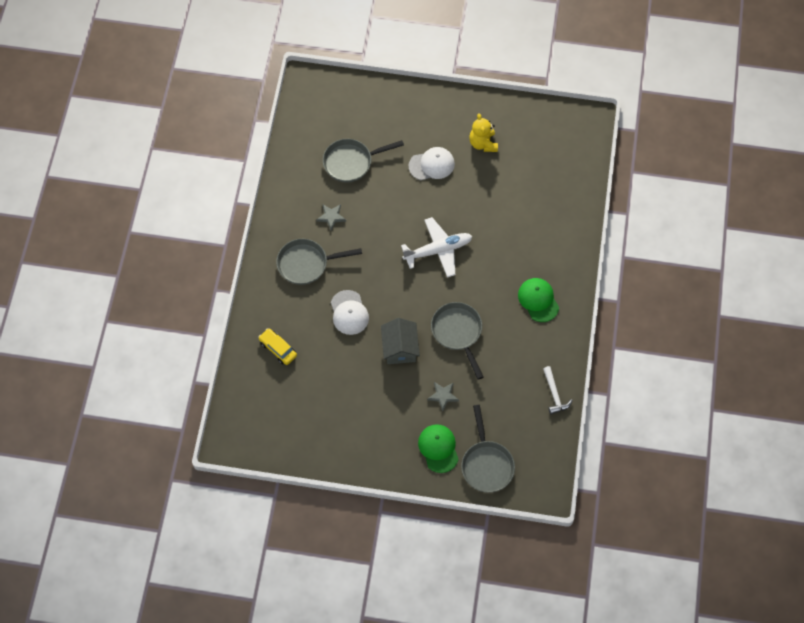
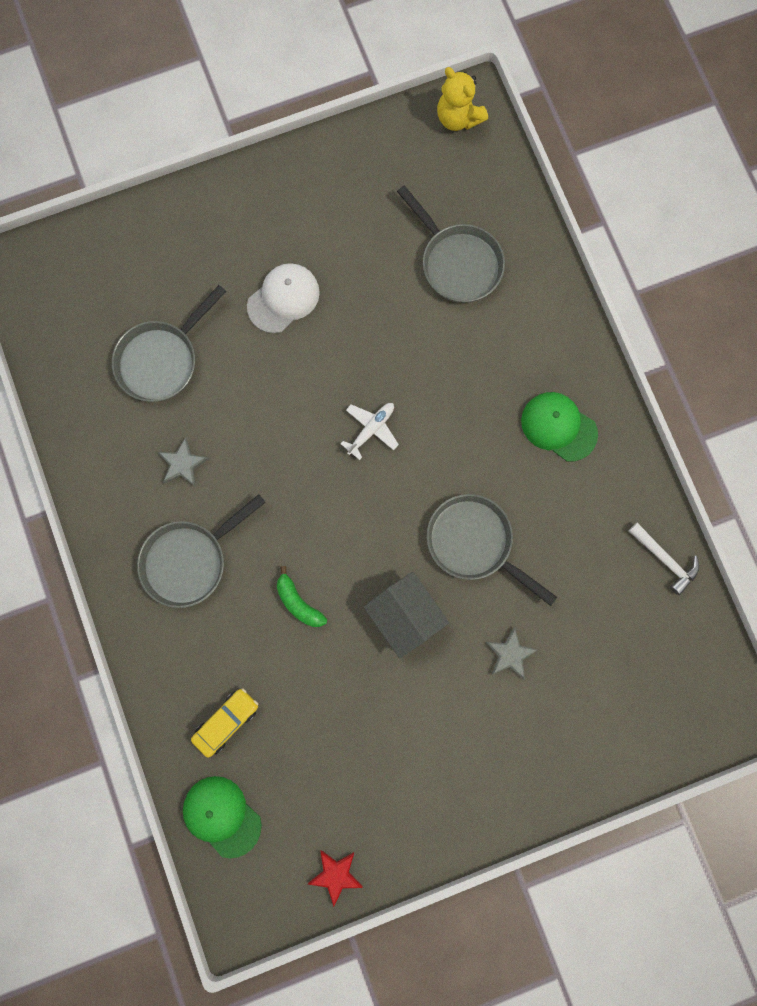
camera: 30 degrees left, 15 degrees up
(278, 349) = (226, 721): yellow car -> yellow car turned 120 degrees clockwise
(288, 450) = (336, 875): none -> red star
(349, 312) = (298, 602): white cap -> green banana
(438, 250) = (371, 429): white plane -> white plane, size x0.56
(438, 448) = (551, 740): green cap -> green cap (222, 816)
(483, 143) = (338, 224): yellow teddy bear -> yellow teddy bear (458, 118)
(486, 464) = (633, 724): grey pan -> grey pan (457, 263)

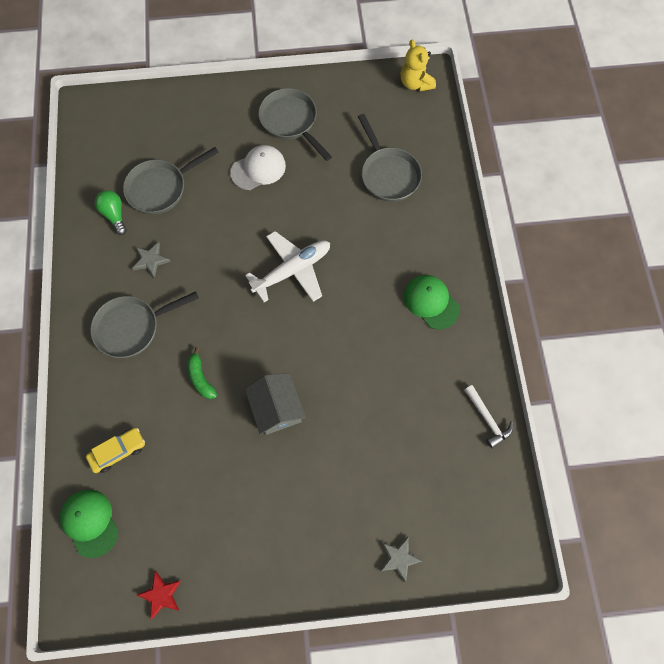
camera: 15 degrees right, 10 degrees down
(113, 413) = (114, 215): none -> green light bulb
(371, 429) = (293, 270): white plane -> white plane, size x1.80
(474, 543) = (344, 369): grey pan -> grey pan (291, 122)
(510, 654) = (348, 459): grey star -> grey star (399, 558)

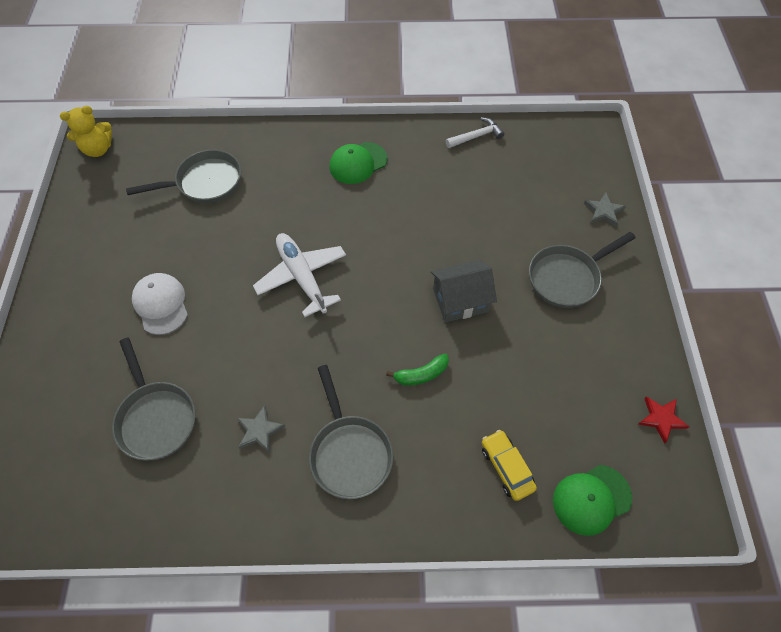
camera: 85 degrees left, 10 degrees down
(114, 215) = (181, 479): green light bulb -> none
(291, 122) = (105, 267): grey pan -> grey pan (567, 278)

